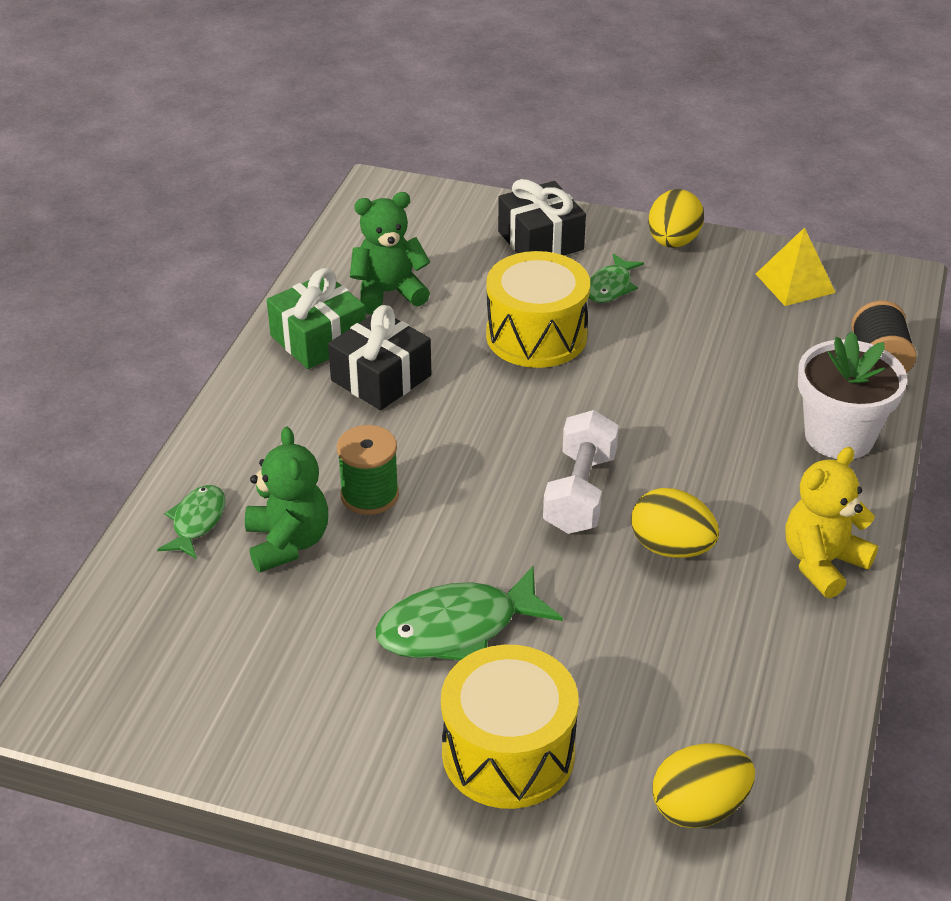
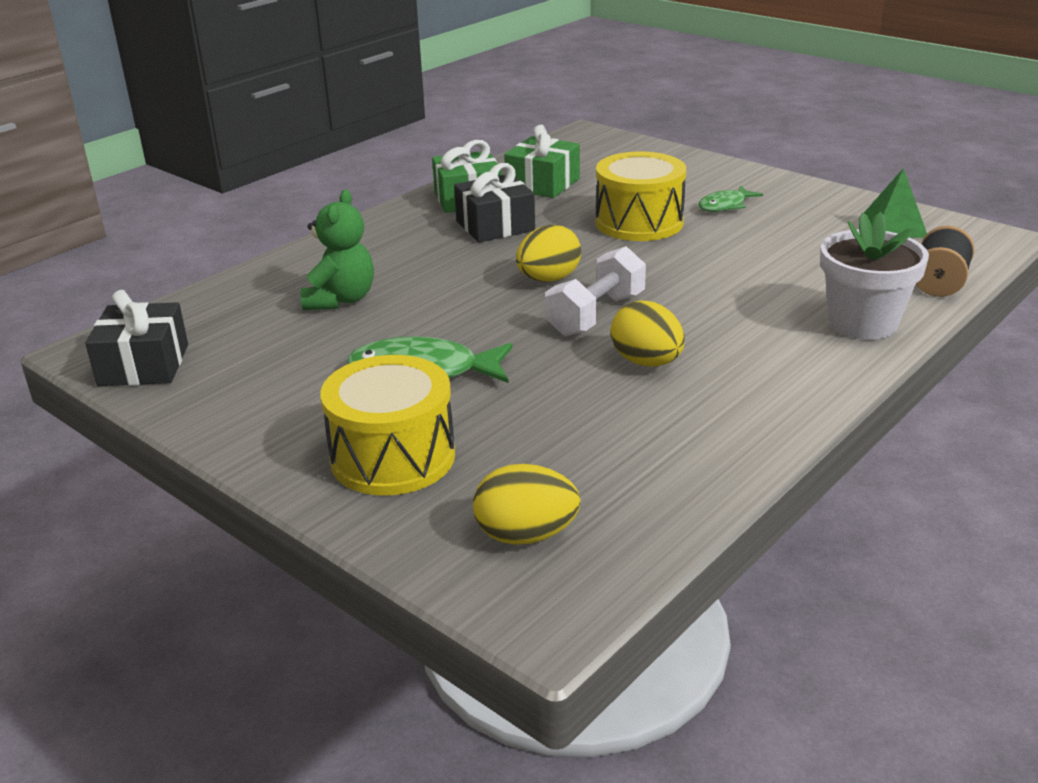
camera: 25 degrees right, 10 degrees down
(197, 522) = (288, 276): green fish -> none
(369, 495) = (426, 285): green spool -> none
(388, 293) = (542, 184): green teddy bear -> green gift
(540, 240) = (688, 174): black gift -> black gift (144, 365)
(673, 242) = (800, 189): yellow egg -> yellow egg (548, 279)
(795, 283) = (893, 226): yellow pyramid -> green pyramid
(822, 563) = (781, 399): yellow teddy bear -> none

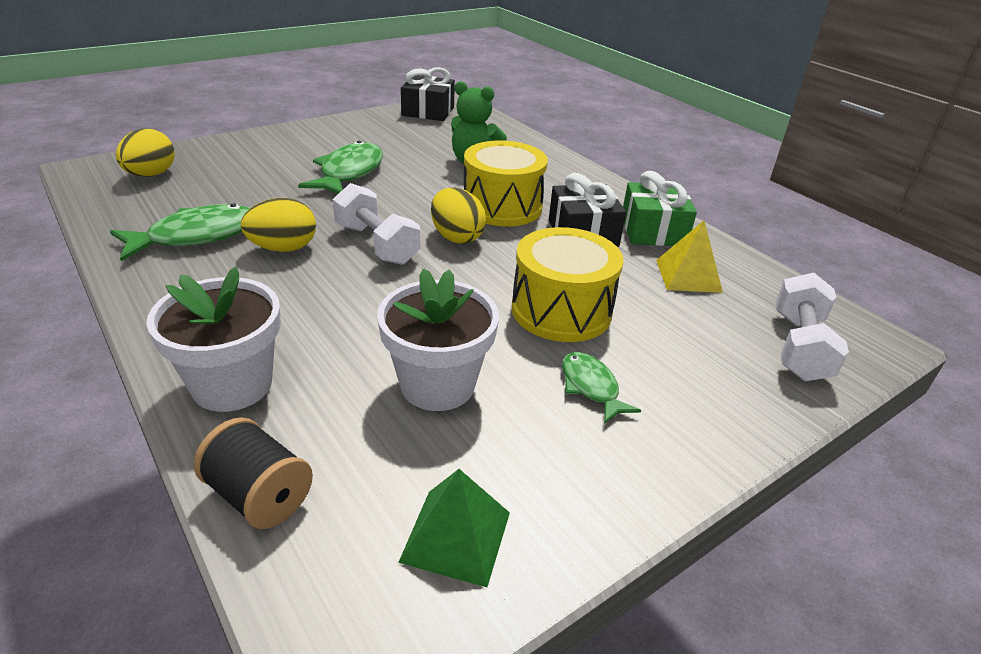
camera: 100 degrees right, 5 degrees up
(393, 457) = (265, 155): yellow drum -> yellow drum (502, 207)
(542, 184) = (688, 276): green gift -> yellow pyramid
(614, 152) = (799, 347): none -> white dumbbell
(667, 424) = (196, 236): none -> green fish
(777, 251) = (437, 385): none -> white flower pot

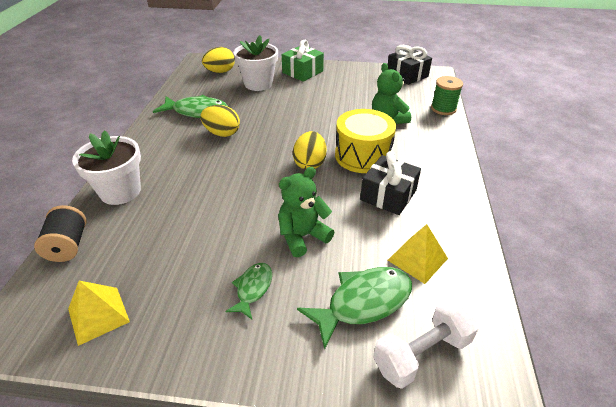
camera: 45 degrees right, 5 degrees up
(349, 173) = (307, 101): green fish -> green fish (363, 303)
(377, 244) = (265, 150): white dumbbell -> none
(437, 385) = (188, 240): white flower pot -> white flower pot (258, 84)
(456, 536) = (98, 315): green pyramid -> yellow pyramid
(514, 134) = (443, 109): none -> green spool
(561, 310) = (302, 236): yellow drum -> green teddy bear
(653, 231) = (441, 216): green gift -> green gift (302, 72)

